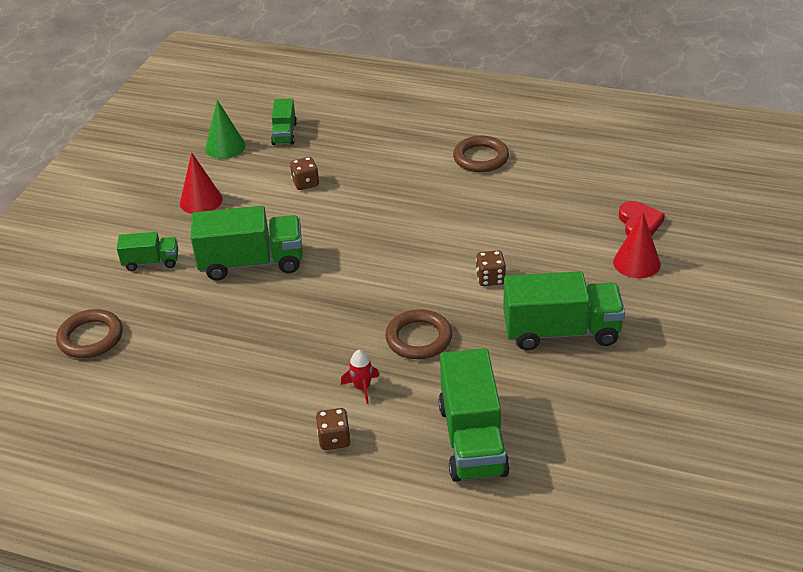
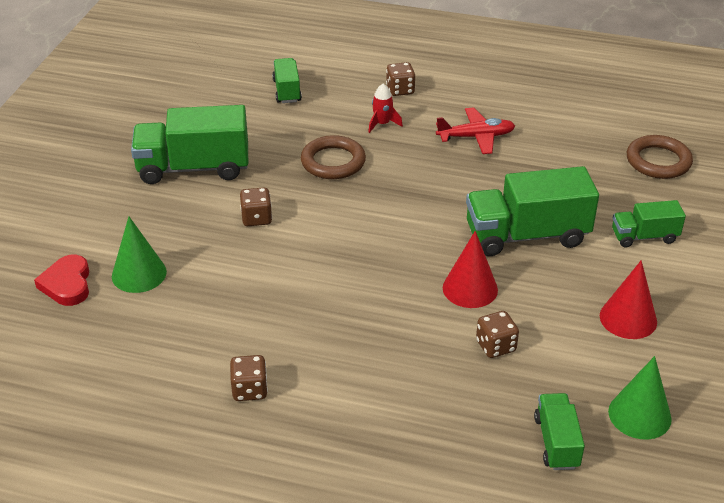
camera: 175 degrees right, 0 degrees up
(263, 369) = (476, 137): none -> red plane
(472, 439) = (287, 91): green truck -> green truck, size x0.54
(481, 158) = (249, 390): brown ring -> brown dice
(582, 231) = (139, 274): none -> green cone
(636, 263) = (91, 236): red cone -> red cone (470, 288)

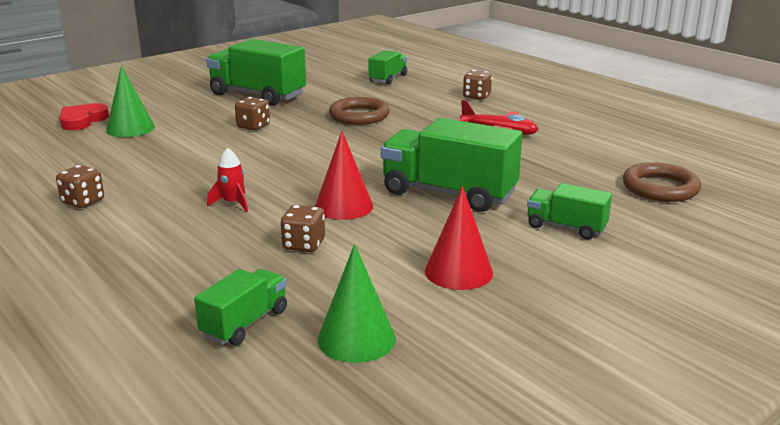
camera: 35 degrees right, 15 degrees down
(382, 124) = (432, 108): red rocket -> red rocket (233, 203)

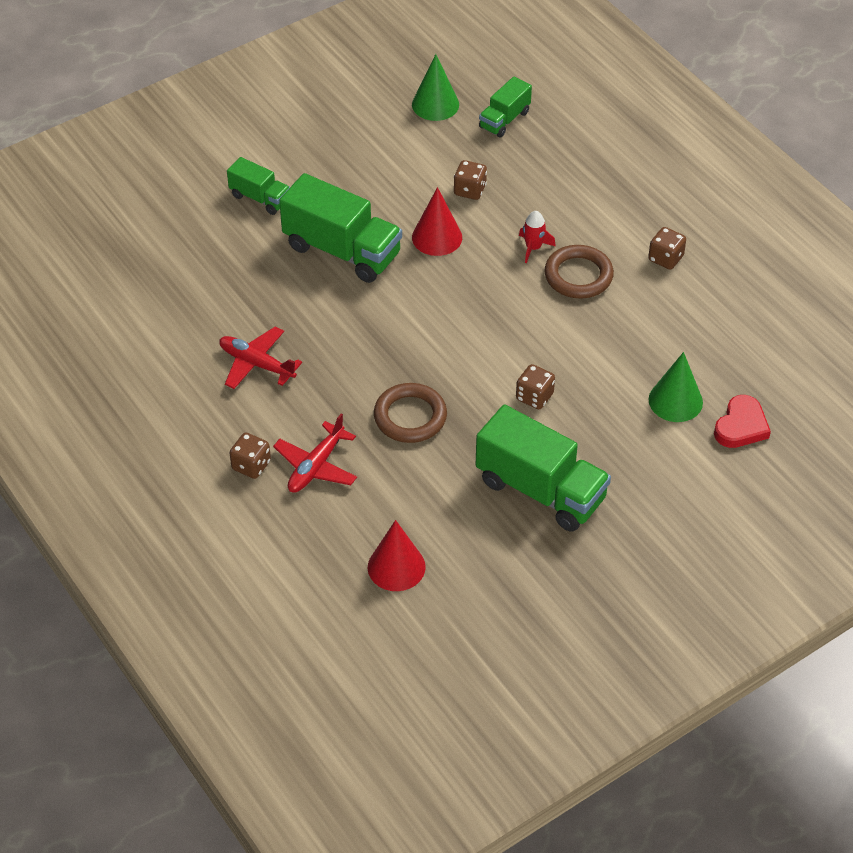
camera: 175 degrees left, 25 degrees up
(388, 78) = (359, 539): green truck -> none
(428, 97) = (316, 466): none -> red plane
(458, 271) = (359, 155): red cone -> red cone (396, 567)
(660, 188) = (149, 247): brown ring -> brown ring (578, 276)

